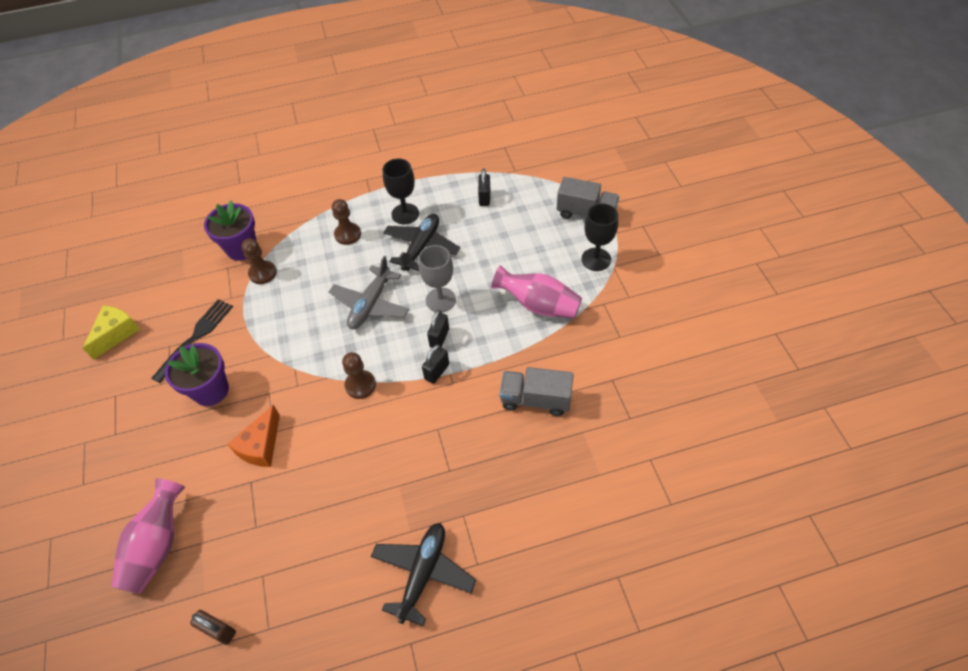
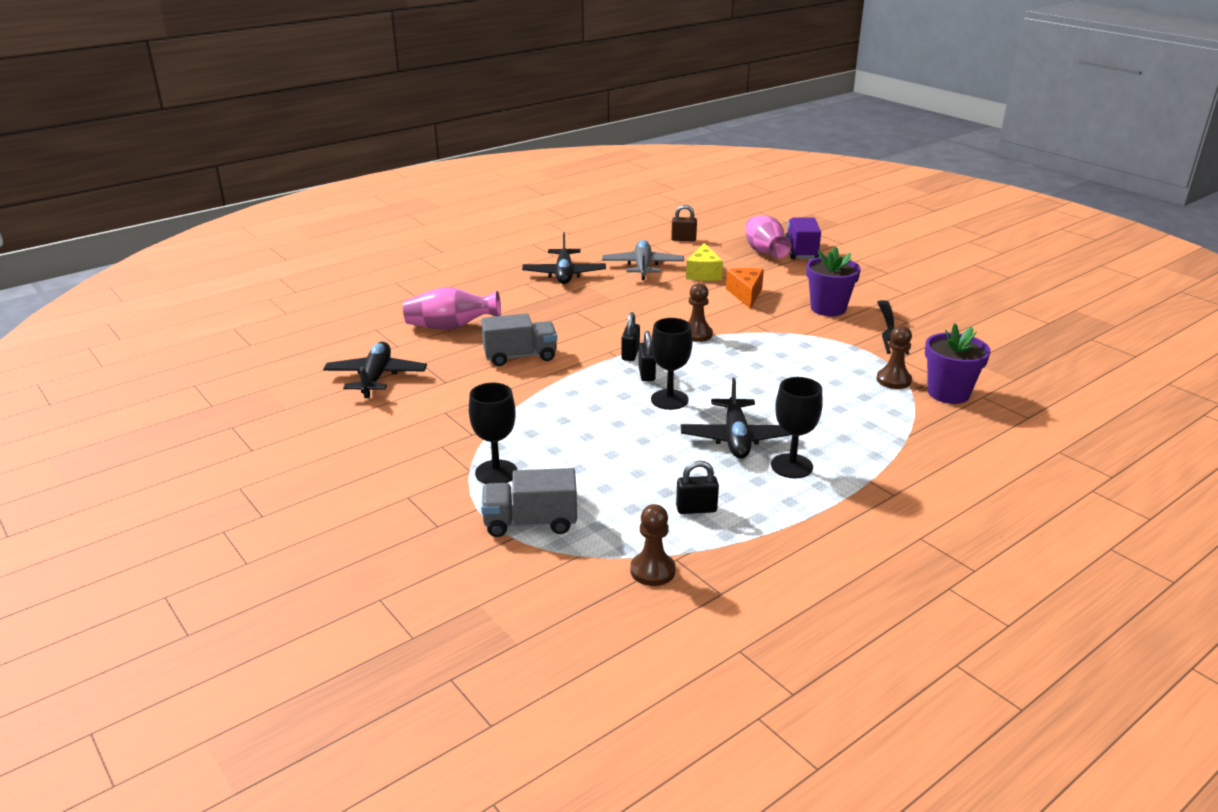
camera: 155 degrees right, 25 degrees down
(116, 334) = (967, 318): yellow cheese -> yellow cheese (703, 273)
(117, 531) = (801, 251): none -> purple truck
(347, 234) = (841, 430): brown pawn -> brown pawn (652, 571)
(370, 304) = (744, 382): grey plane -> grey plane (642, 267)
(440, 300) = (669, 399): grey goblet -> black goblet
(484, 198) = (696, 509): black padlock -> black padlock turned 75 degrees counterclockwise
(538, 305) = (552, 417): pink vase -> pink vase (451, 327)
(675, 406) = (376, 377): none -> black plane

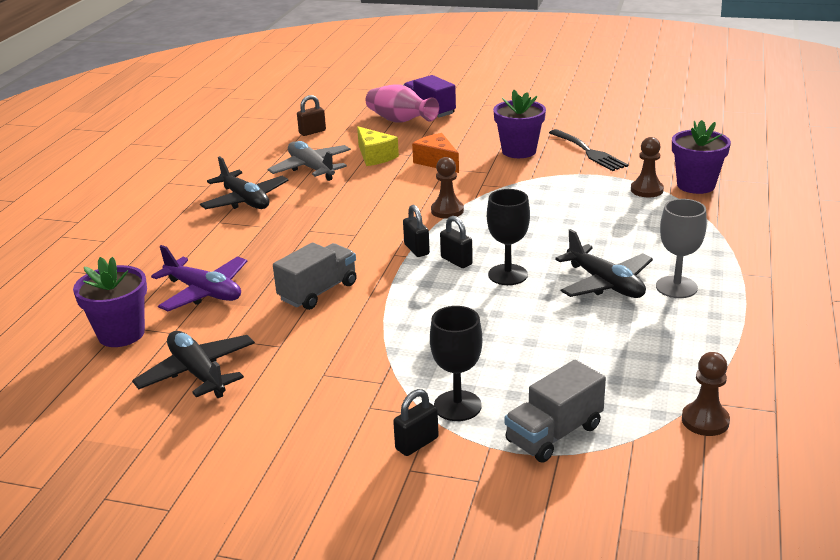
camera: 35 degrees left, 0 degrees up
(369, 334) = (121, 334): none -> purple flower pot
(451, 327) = (204, 292): pink vase -> purple plane
(696, 509) = (661, 355): black padlock -> black padlock (417, 443)
(791, 466) = (676, 287): black goblet -> grey goblet

